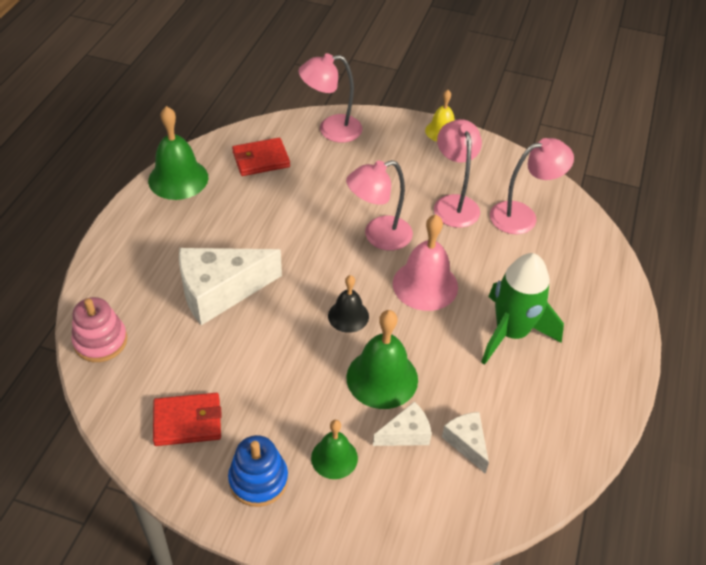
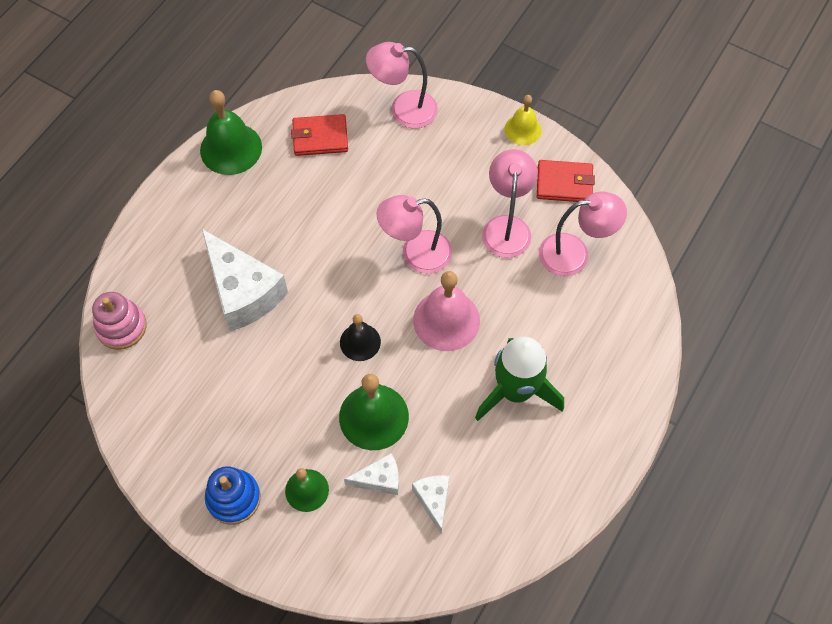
camera: 15 degrees right, 15 degrees up
(187, 421) = (183, 427): red wallet -> red wallet (564, 183)
(220, 291) = (243, 291): white cheese -> white cheese turned 120 degrees counterclockwise

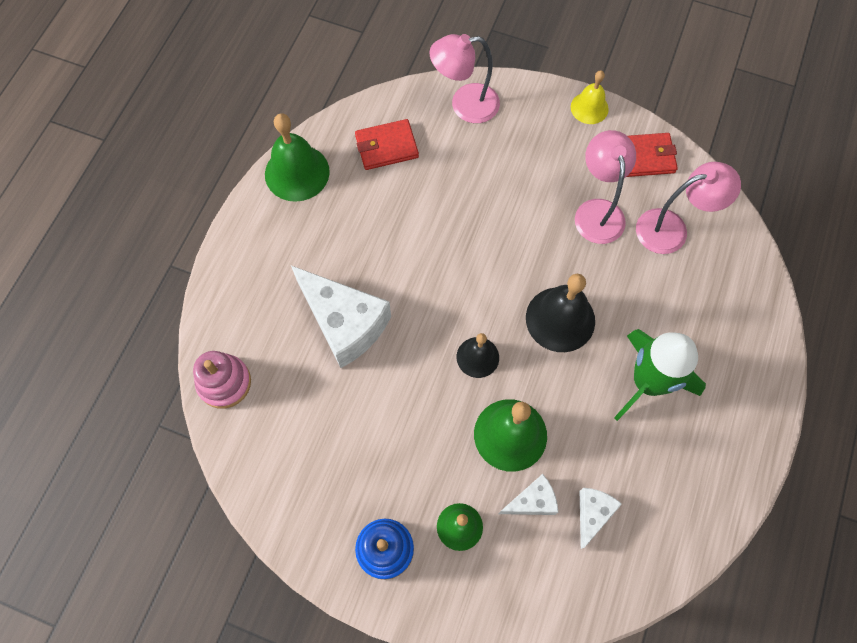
camera: 10 degrees left, 5 degrees up
(416, 254) = (513, 254): pink lamp -> none
(433, 500) = (593, 514): white cheese -> white cheese turned 45 degrees clockwise
(446, 320) = (560, 319): pink bell -> black bell

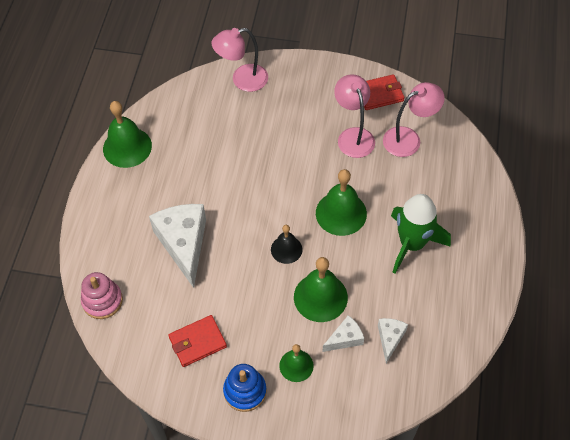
camera: 10 degrees left, 10 degrees down
(344, 323) = (184, 244): white cheese -> white cheese turned 135 degrees counterclockwise
(386, 147) = (190, 118): red wallet -> red wallet (197, 342)
(560, 319) = (341, 213): black bell -> green bell
(589, 108) = (333, 67): yellow bell -> none

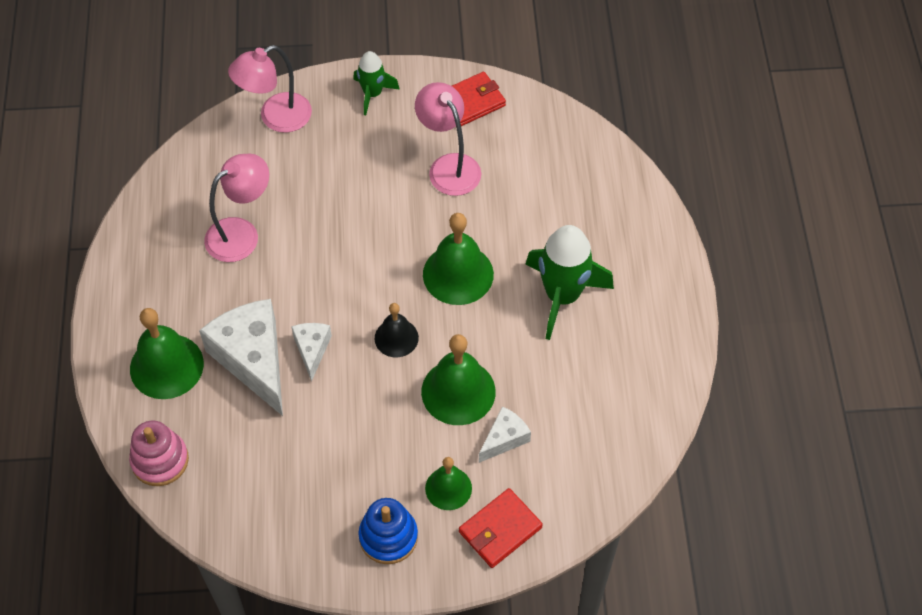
camera: 15 degrees left, 0 degrees up
(127, 147) = (137, 242): green bell -> green bell (166, 366)
(197, 342) = (307, 487): red wallet -> red wallet (500, 530)
(312, 76) = (372, 94): none -> green rocket
(390, 338) = (563, 426): white cheese -> white cheese (312, 350)
(409, 139) = (524, 156): pink lamp -> pink lamp (241, 233)

